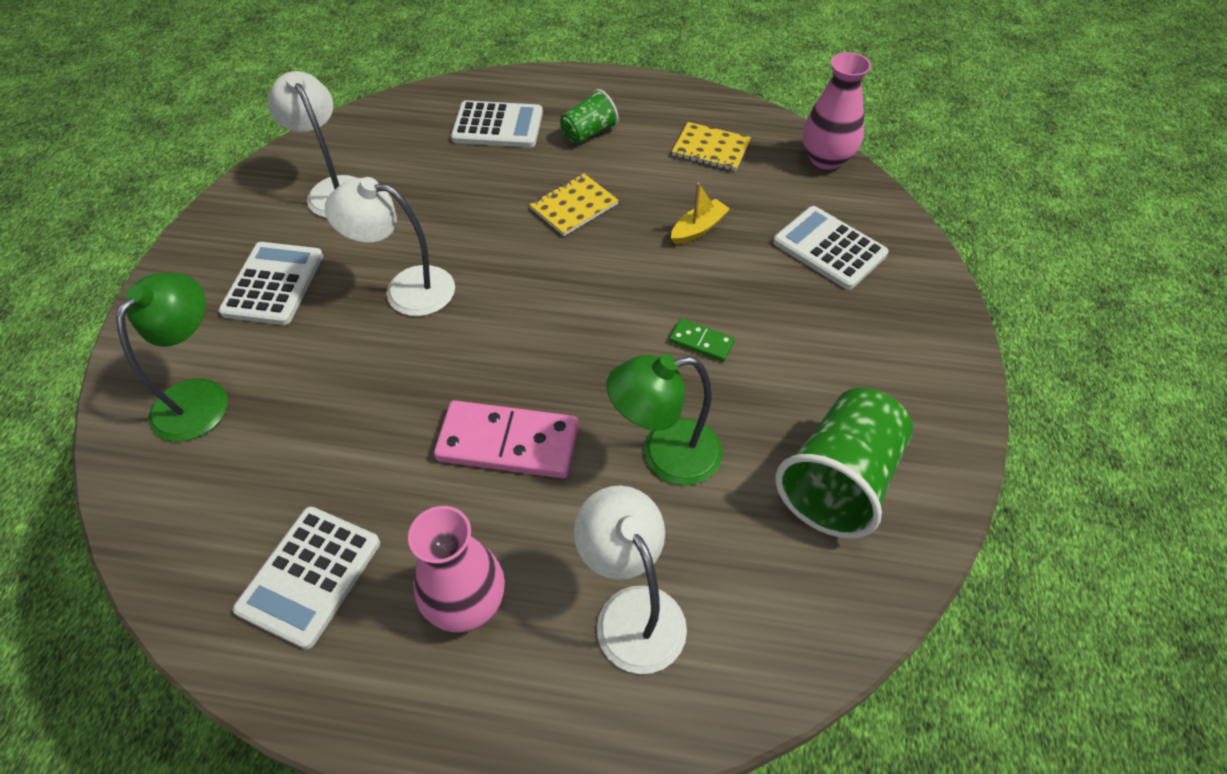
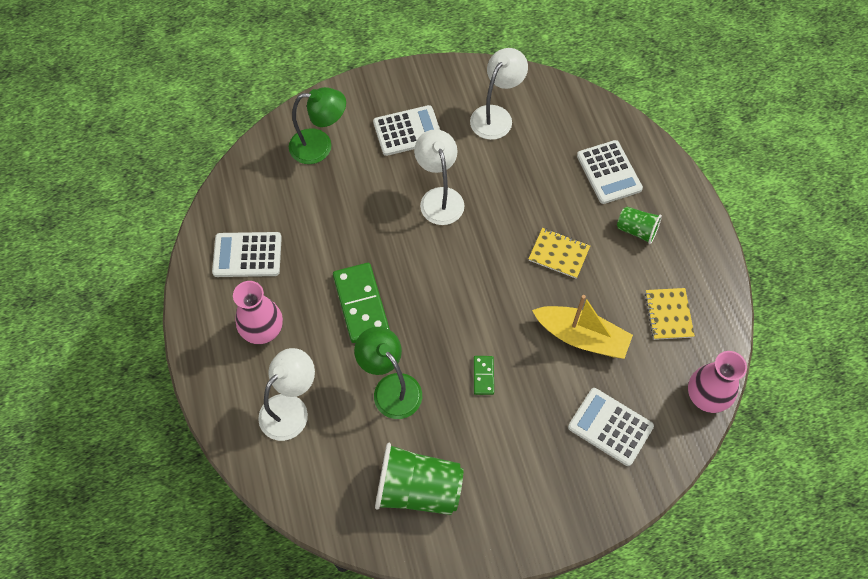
camera: 65 degrees right, 10 degrees up
(508, 443) = (361, 304): pink domino -> green domino
(698, 229) = (581, 337): yellow boat -> yellow boat, size x1.86
(829, 248) = (610, 427): white calculator -> white calculator turned 75 degrees counterclockwise

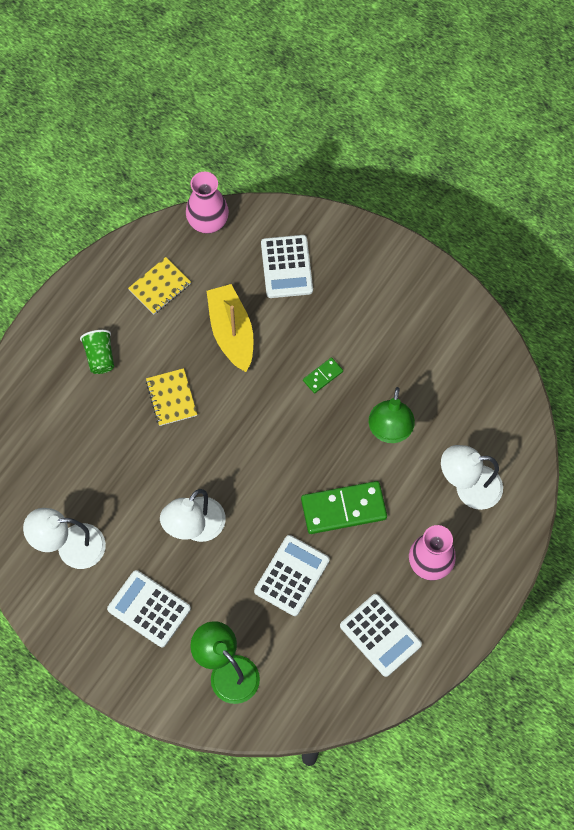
camera: 130 degrees left, 5 degrees up
(361, 304) = (343, 509): green domino -> green domino turned 45 degrees clockwise
(418, 489) = (444, 355): green cup -> none
(609, 172) = (58, 414): white calculator -> white calculator (291, 575)

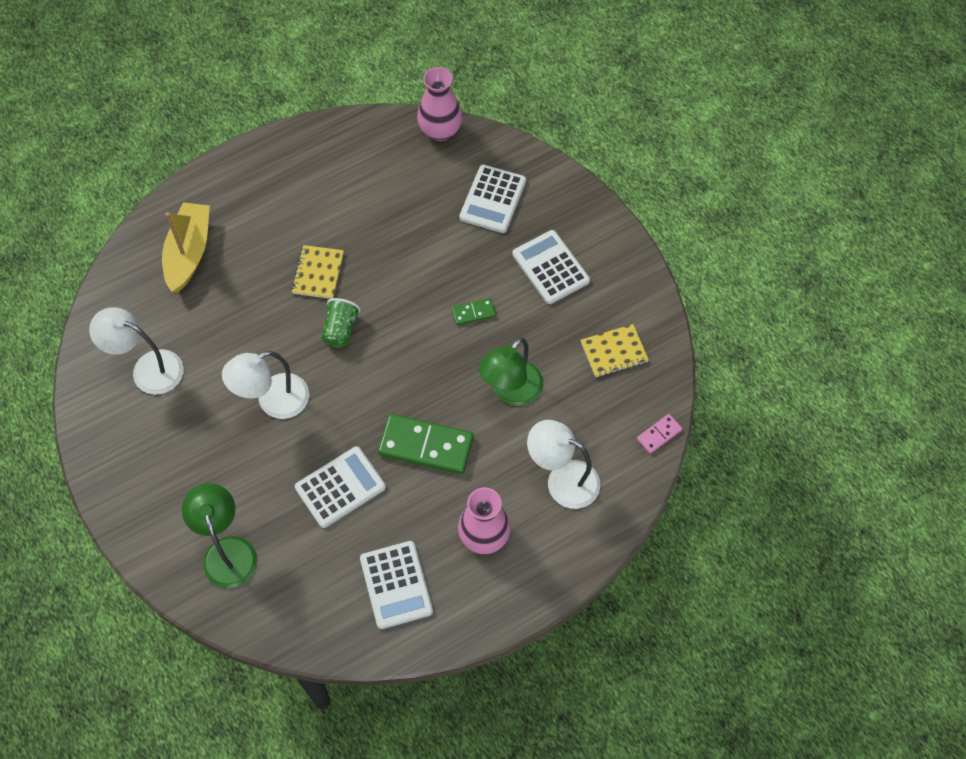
camera: 25 degrees right, 5 degrees down
(100, 357) = (273, 209): green cup -> green cup (340, 330)
(149, 609) = (187, 458): white calculator -> white calculator (550, 268)
(160, 286) = (363, 170): yellow notebook -> yellow notebook (614, 352)
(231, 332) = (407, 237): yellow boat -> yellow boat (189, 253)
(526, 415) = (659, 434): none -> pink domino

